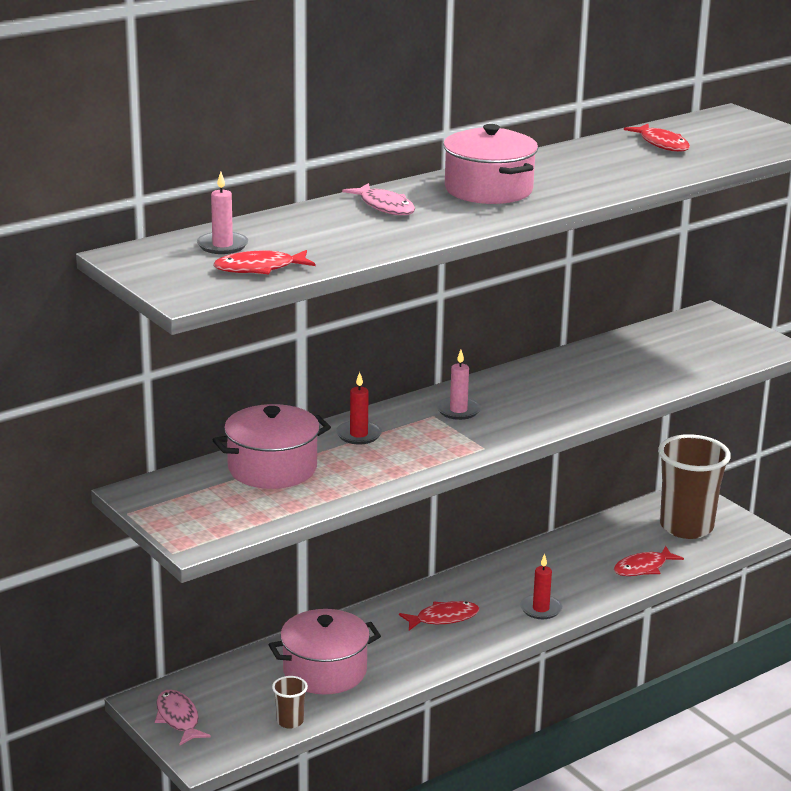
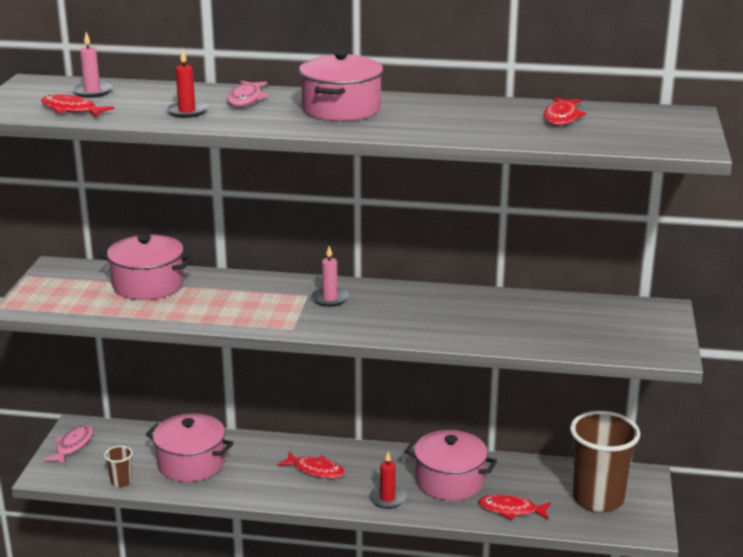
camera: 45 degrees right, 0 degrees up
(358, 435) = (237, 287): red candle -> red candle (187, 111)
(562, 570) = (449, 481): none -> pink pot

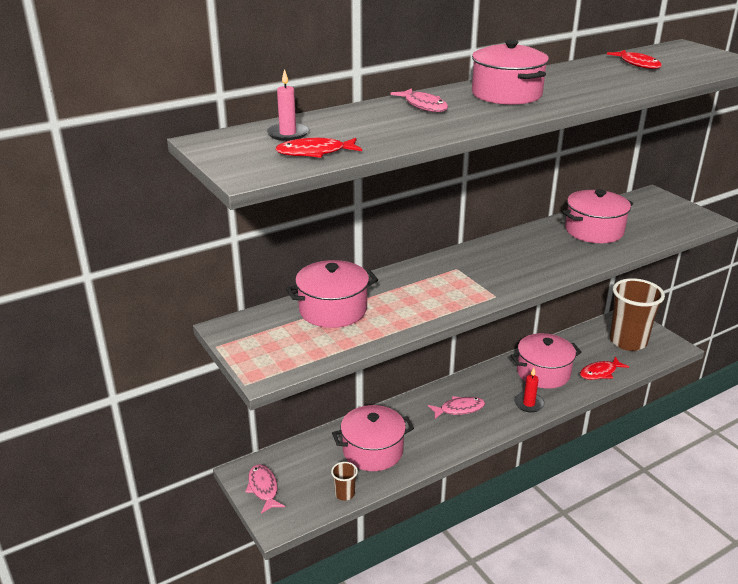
camera: 40 degrees left, 5 degrees up
(187, 111) = (410, 126): red candle -> none
(315, 470) = (459, 409): red fish -> pink fish
(330, 298) = (475, 265): pink candle -> none
(510, 316) = (594, 231): none -> pink pot

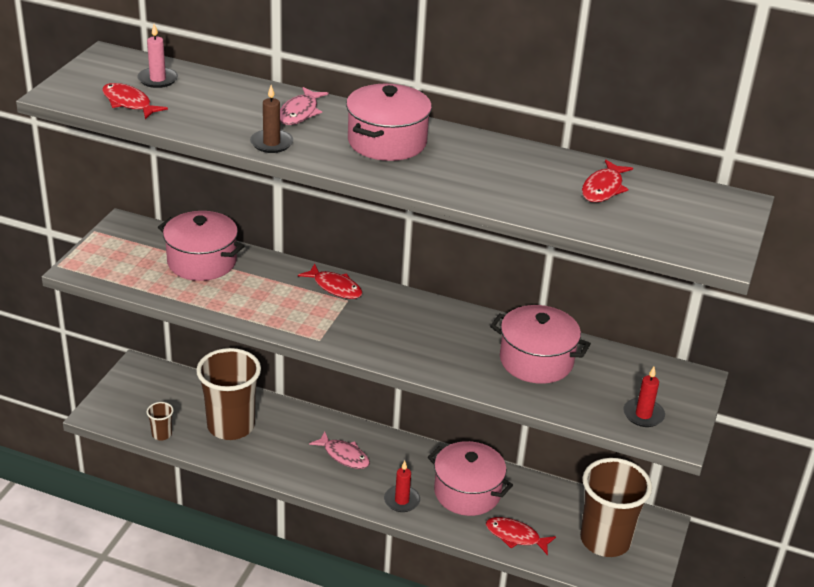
camera: 50 degrees right, 5 degrees up
(263, 488) = (129, 386): pink fish -> none
(373, 451) = (231, 426): pink pot -> brown cup
(435, 267) = (335, 287): none -> red fish
(462, 124) = (271, 143): none -> brown candle
(677, 220) = (643, 415): none -> red candle

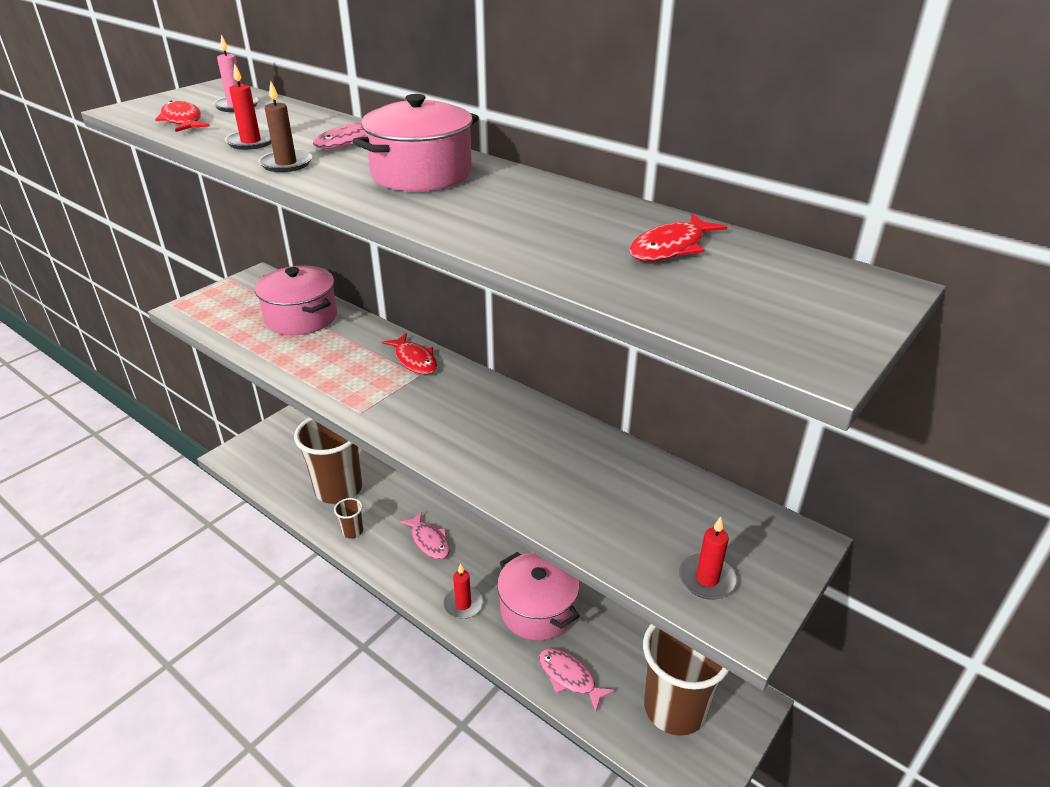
camera: 20 degrees right, 0 degrees up
(162, 434) = (272, 486): brown cup -> brown cup (352, 531)
(218, 122) = (251, 142): none -> red candle
(515, 536) = (569, 677): red fish -> pink fish
(536, 361) = (595, 479): pink pot -> none

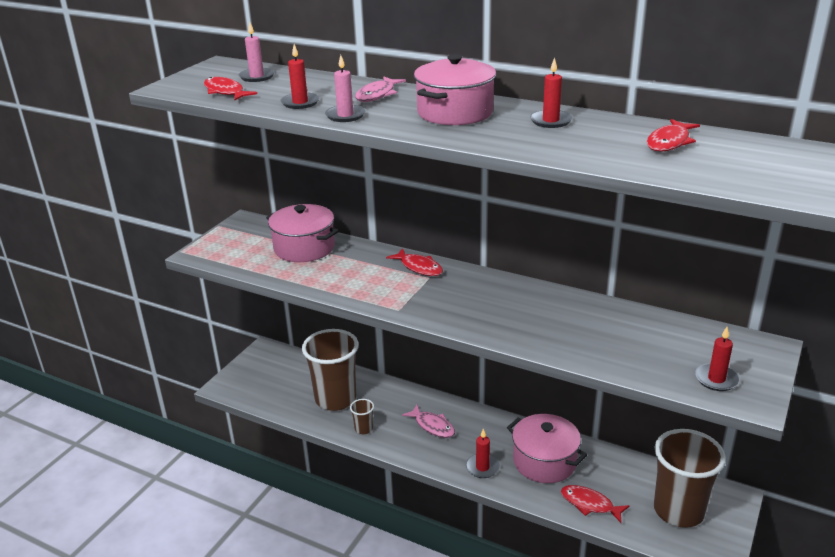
camera: 10 degrees left, 5 degrees down
(286, 164) = (345, 115): brown candle -> pink candle
(533, 198) = (550, 121): none -> red candle
(569, 677) = (590, 504): pink fish -> red fish

